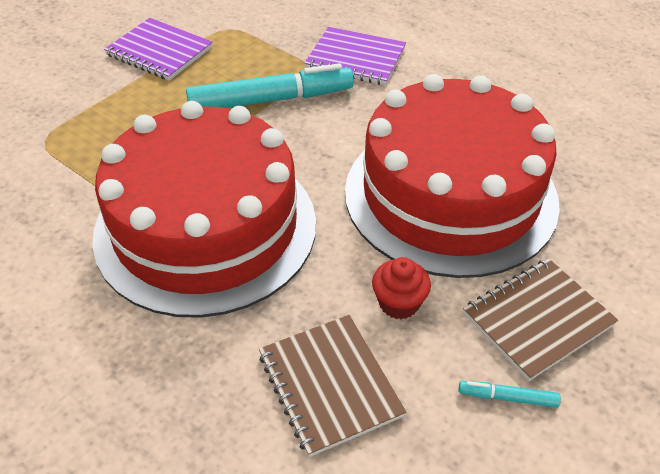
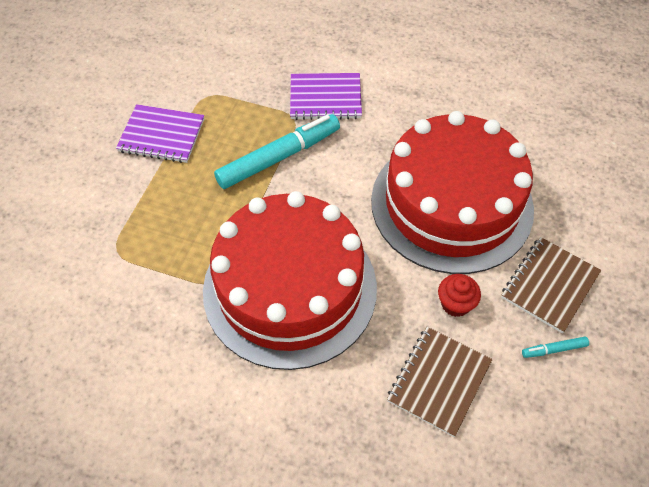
camera: 20 degrees left, 10 degrees up
(329, 385) = (439, 381): brown notebook -> brown notebook turned 75 degrees clockwise

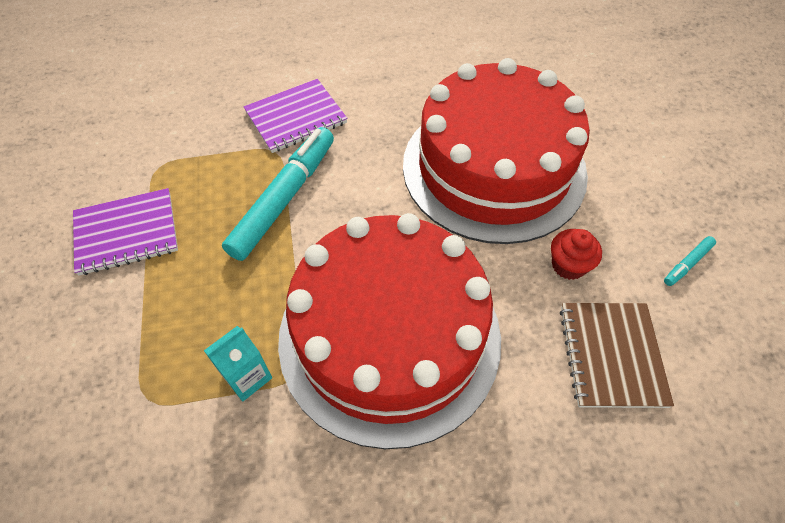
camera: 30 degrees left, 0 degrees up
(183, 268) = (247, 377): none -> turquoise carton
(549, 285) = (637, 204): brown notebook -> none

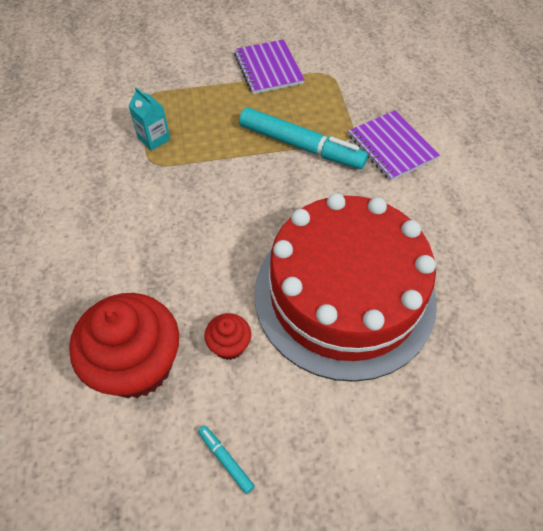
camera: 90 degrees right, 0 degrees up
(389, 336) = (174, 212): red cake -> none
(611, 355) = (137, 365): brown notebook -> red cupcake

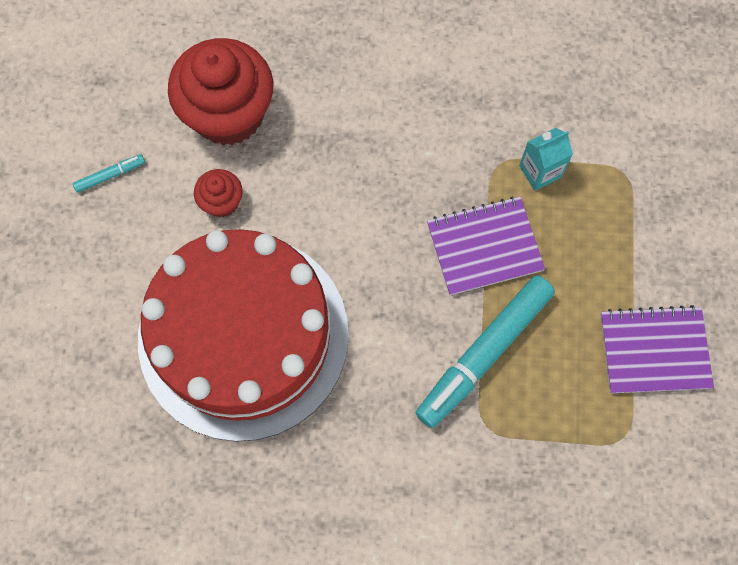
camera: 105 degrees right, 15 degrees up
(391, 147) = (453, 477): purple notebook -> purple notebook (484, 247)

